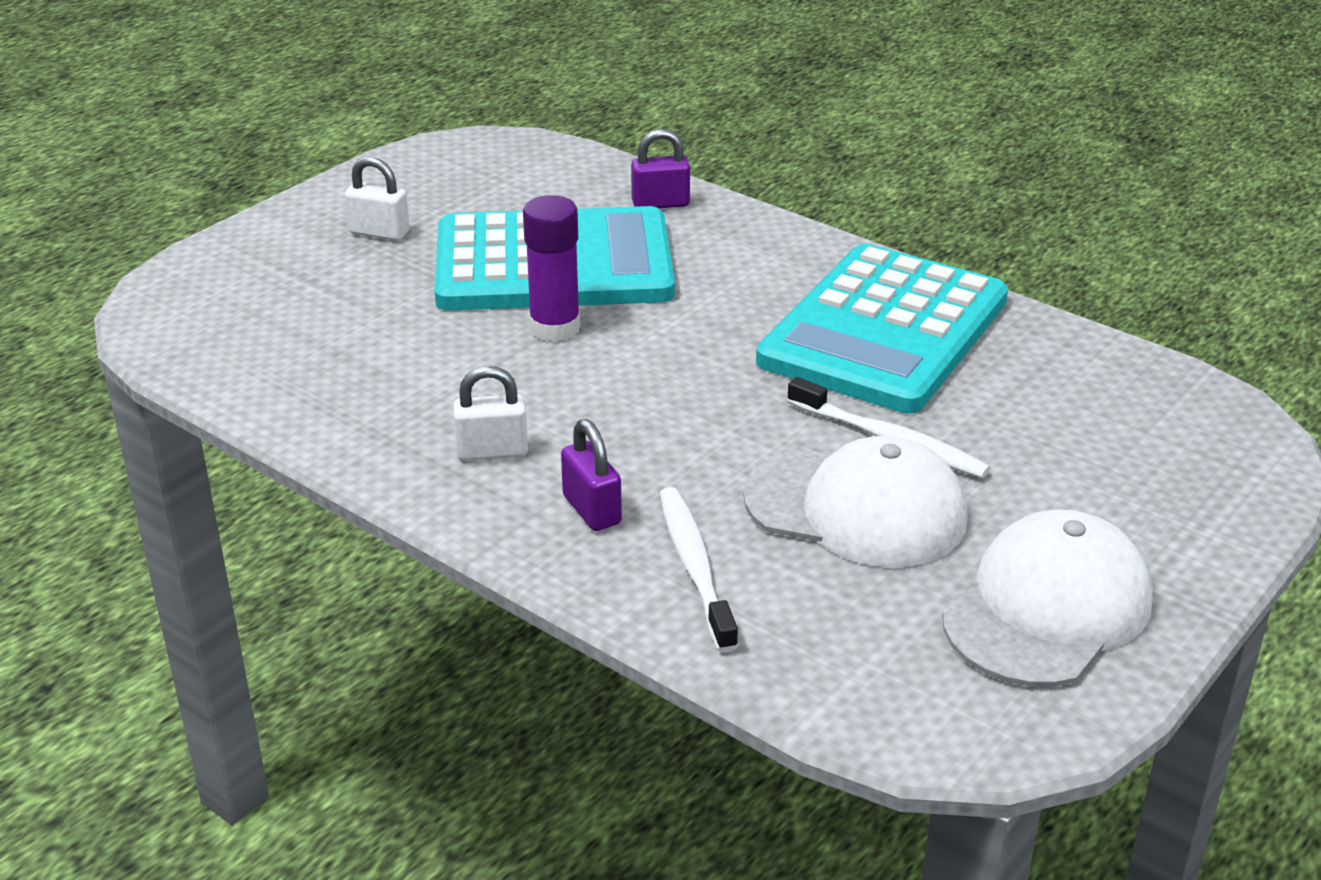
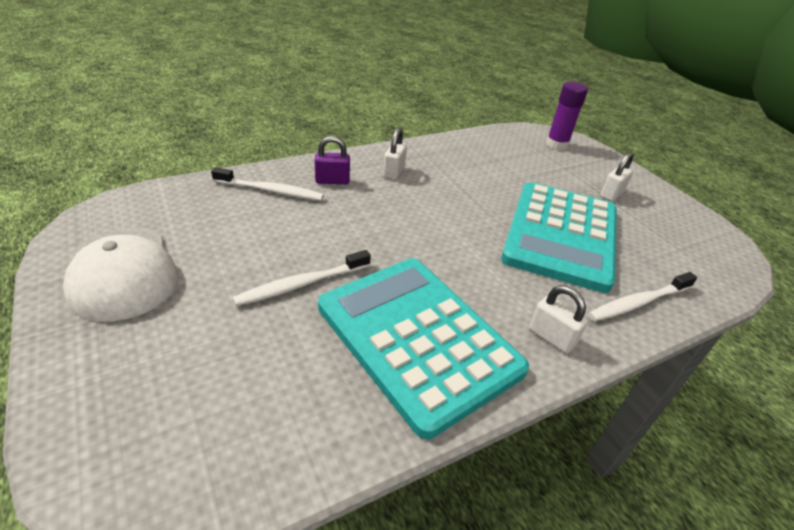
camera: 110 degrees right, 5 degrees up
(555, 328) = (489, 215): purple glue stick -> purple glue stick (556, 144)
(660, 203) = (638, 303): purple padlock -> white toothbrush
(785, 250) = (551, 337): none -> white padlock
(856, 508) = (260, 247): white cap -> none

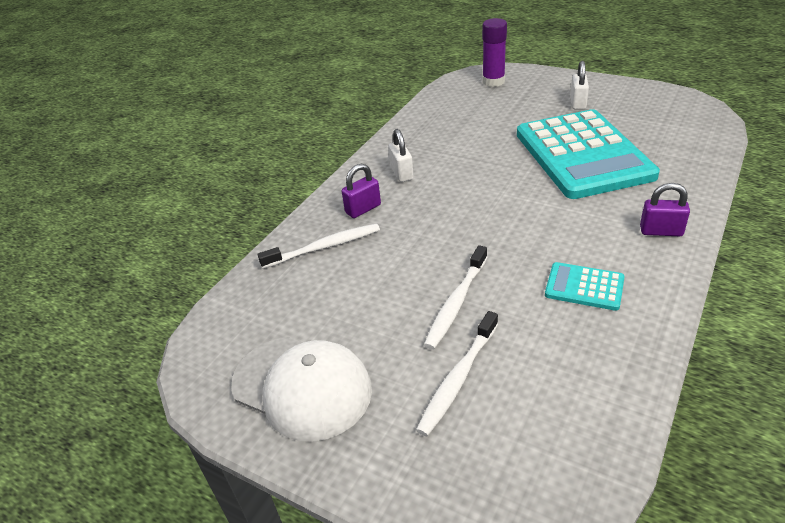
camera: 25 degrees left, 0 degrees up
(417, 338) = (584, 287): turquoise calculator -> turquoise calculator, size x0.42
(551, 337) = (661, 231): white padlock -> purple padlock
(638, 303) = (682, 175): white toothbrush -> white toothbrush (458, 378)

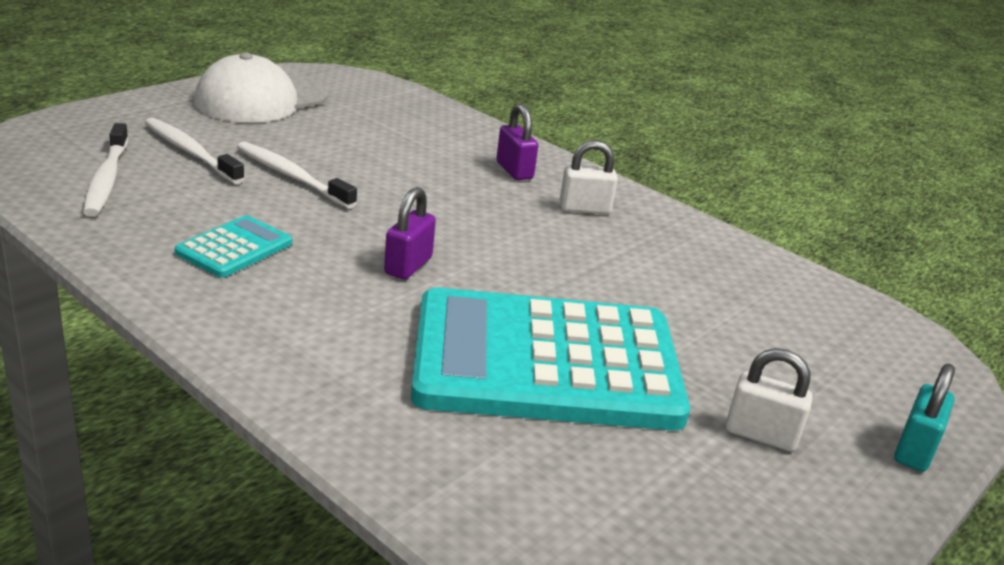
camera: 95 degrees right, 10 degrees down
(324, 247) = (454, 139): white toothbrush -> white toothbrush (106, 179)
(493, 81) = (894, 368): purple glue stick -> none
(551, 76) = (914, 450): none -> turquoise padlock
(661, 231) = (279, 345): purple padlock -> purple padlock (408, 266)

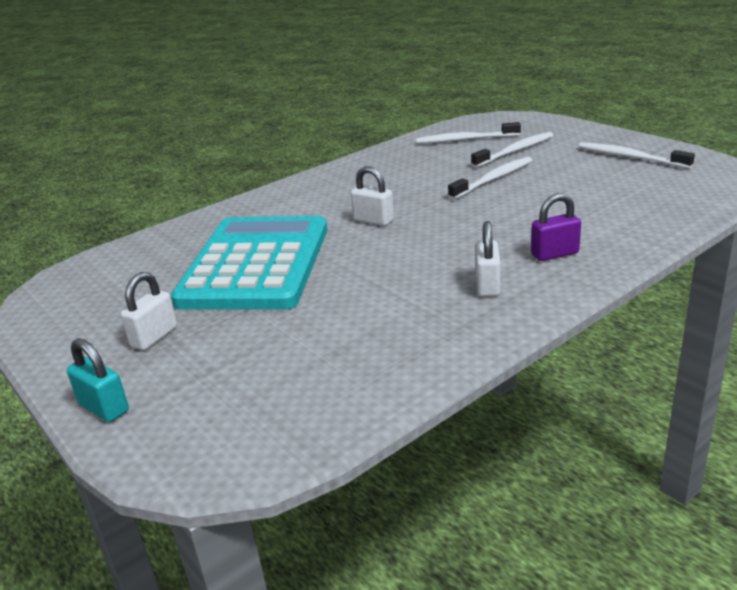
camera: 105 degrees right, 0 degrees up
(234, 248) = (388, 176): turquoise calculator -> none
(261, 99) = (630, 157): white cap -> white toothbrush
(408, 266) = (373, 220): purple padlock -> white padlock

